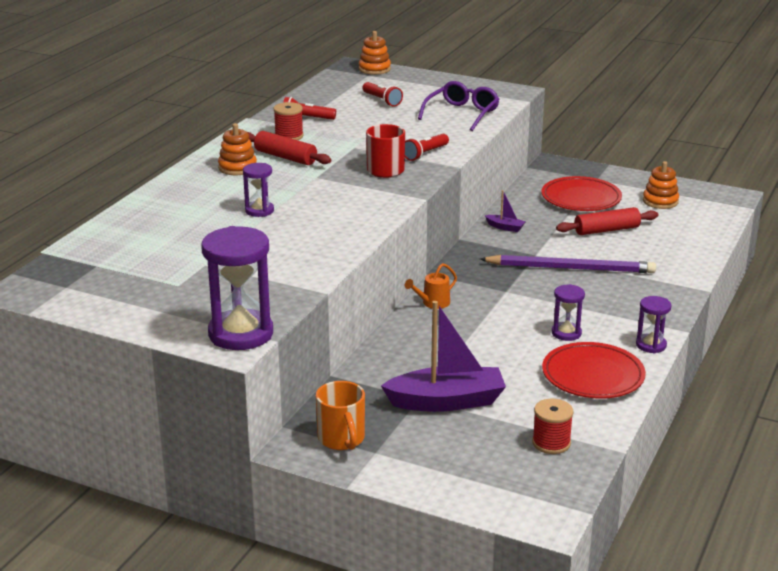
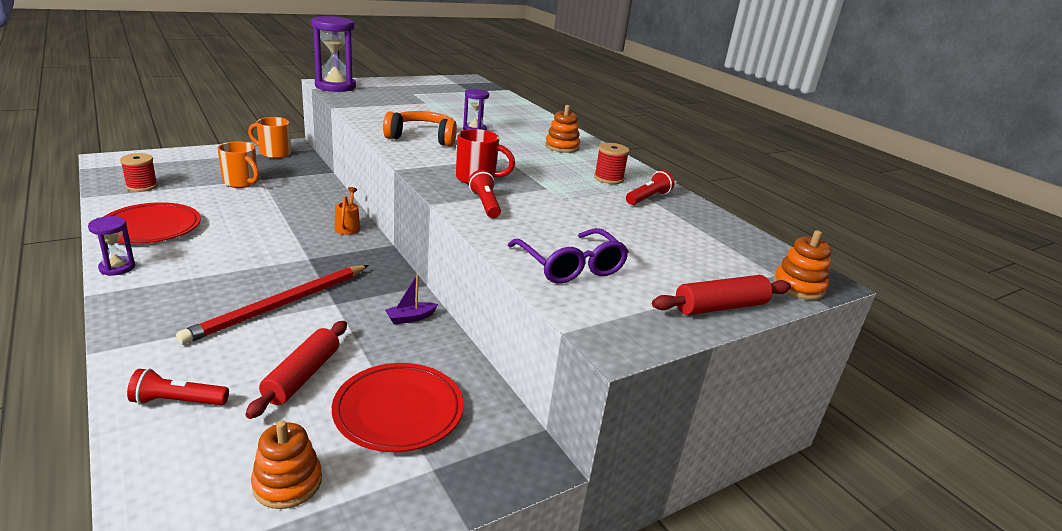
camera: 120 degrees right, 0 degrees up
(285, 157) = (560, 163): red rolling pin -> red rolling pin (720, 307)
(331, 219) = (422, 138): none -> orange headphones
(382, 100) = (666, 245): red flashlight -> red flashlight (178, 401)
(447, 401) = (241, 183): purple boat -> orange mug
(566, 333) = (209, 247): purple hourglass -> none
(571, 268) = (280, 305): purple pencil -> red pencil

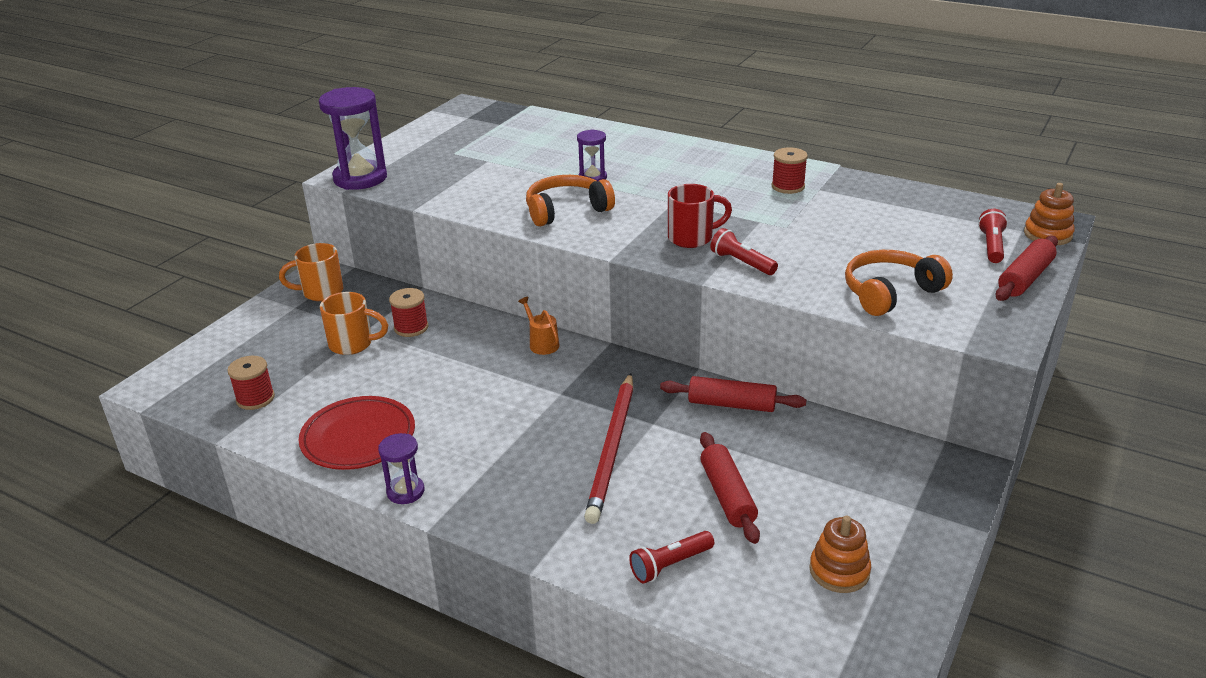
camera: 25 degrees left, 5 degrees up
(288, 188) = (411, 328): none -> red spool
(398, 411) = (835, 482): red plate -> none
(410, 318) = (731, 404): purple boat -> red rolling pin
(562, 147) = (697, 165): orange stacking toy -> none
(571, 266) = (890, 293): purple glasses -> orange headphones
(648, 198) = (846, 195): red flashlight -> red flashlight (991, 246)

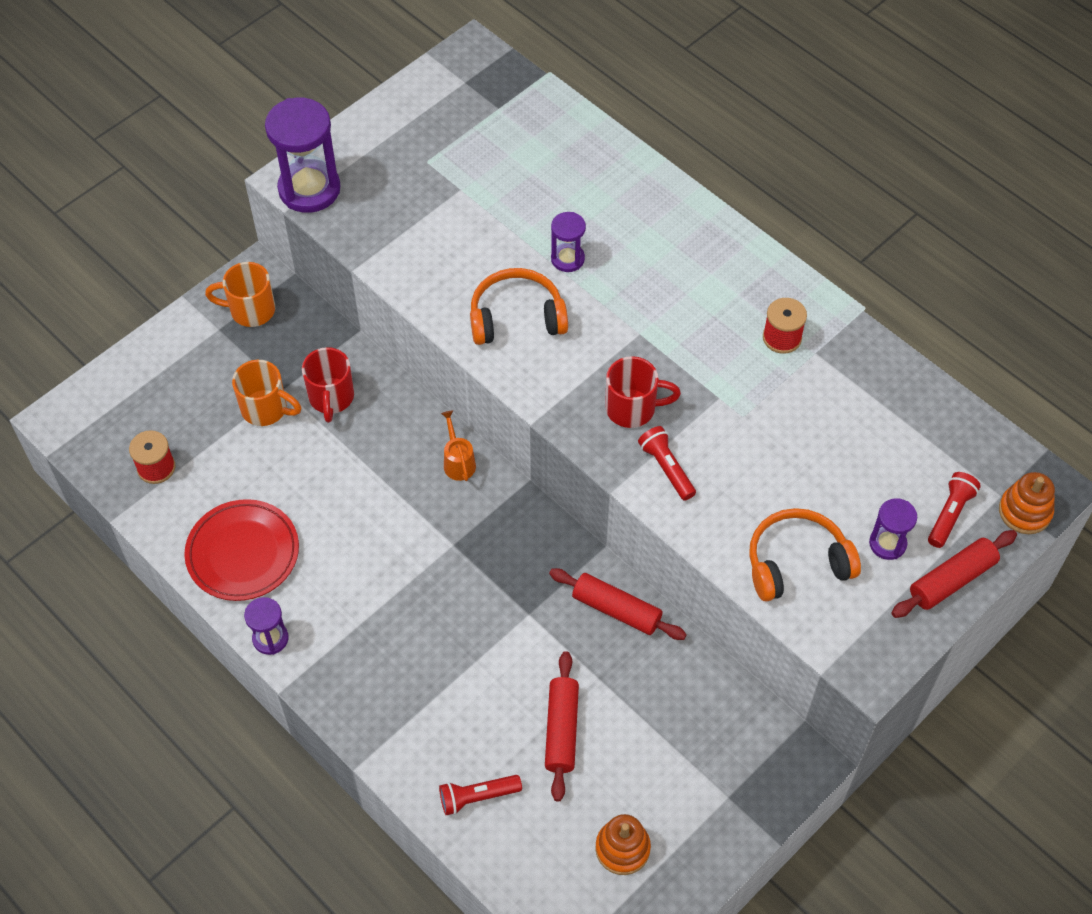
camera: 15 degrees right, 25 degrees up
(411, 328) = (331, 398): red spool -> red mug
(612, 449) = (476, 638): red pencil -> none
(956, 269) = (887, 543): none -> purple hourglass

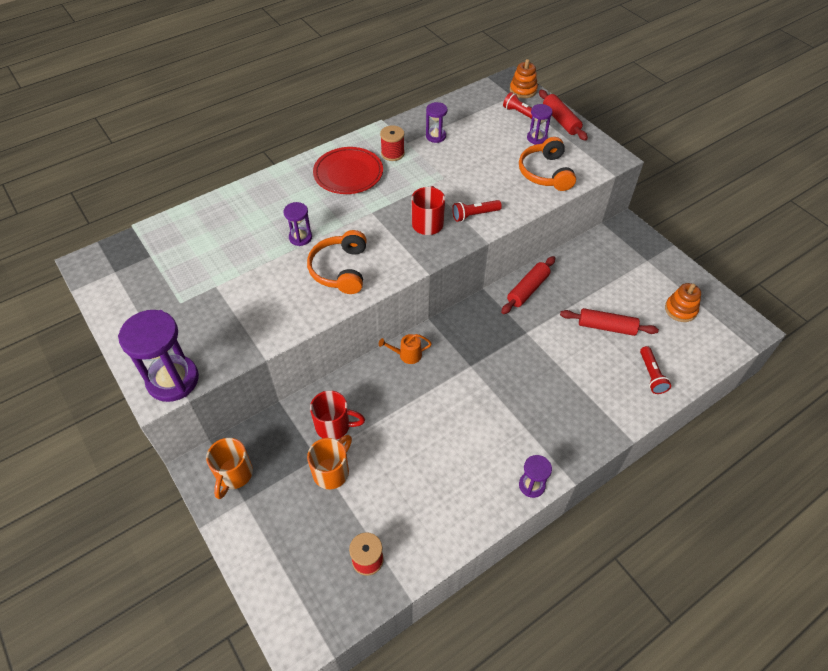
camera: 80 degrees left, 5 degrees down
(243, 553) = (458, 498): red plate -> red plate (348, 174)
(844, 391) = (436, 136): none -> purple hourglass

